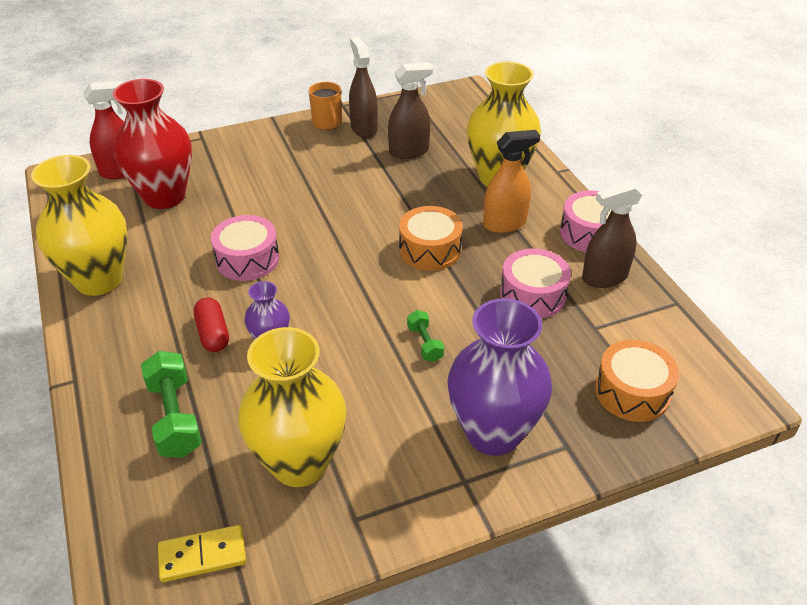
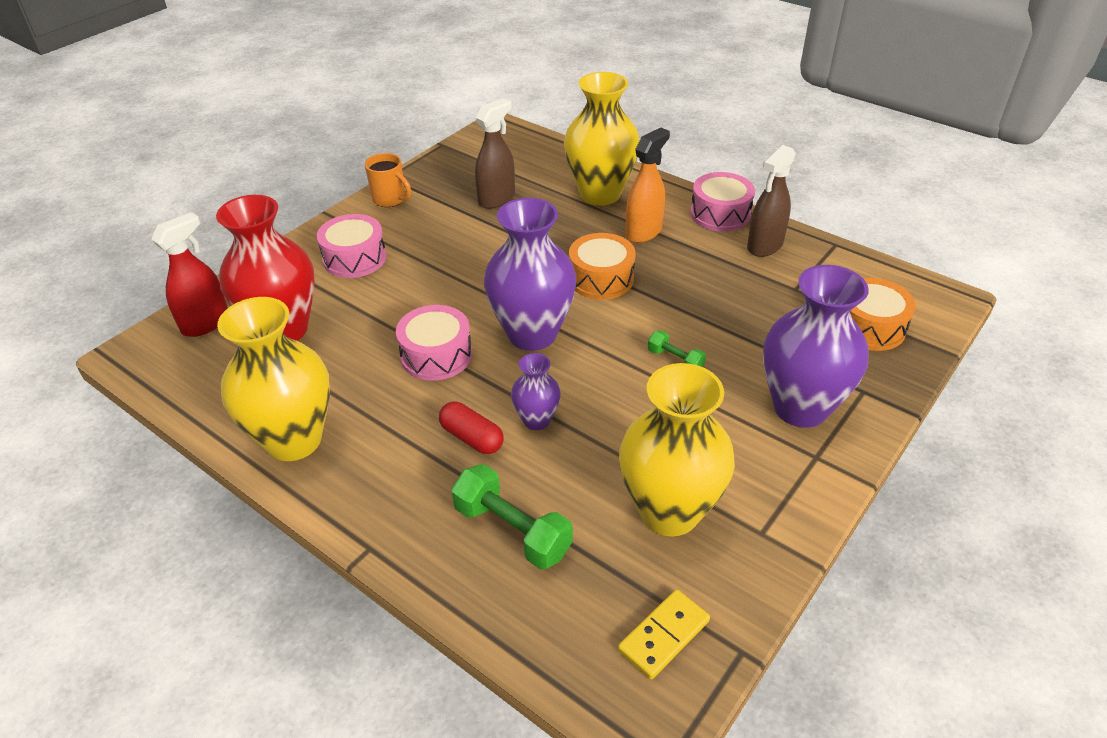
camera: 30 degrees left, 0 degrees up
(332, 273) = (532, 334): none -> purple vase
(364, 128) = (431, 192): brown spray bottle -> none
(533, 295) = (723, 282): pink drum -> pink drum (354, 258)

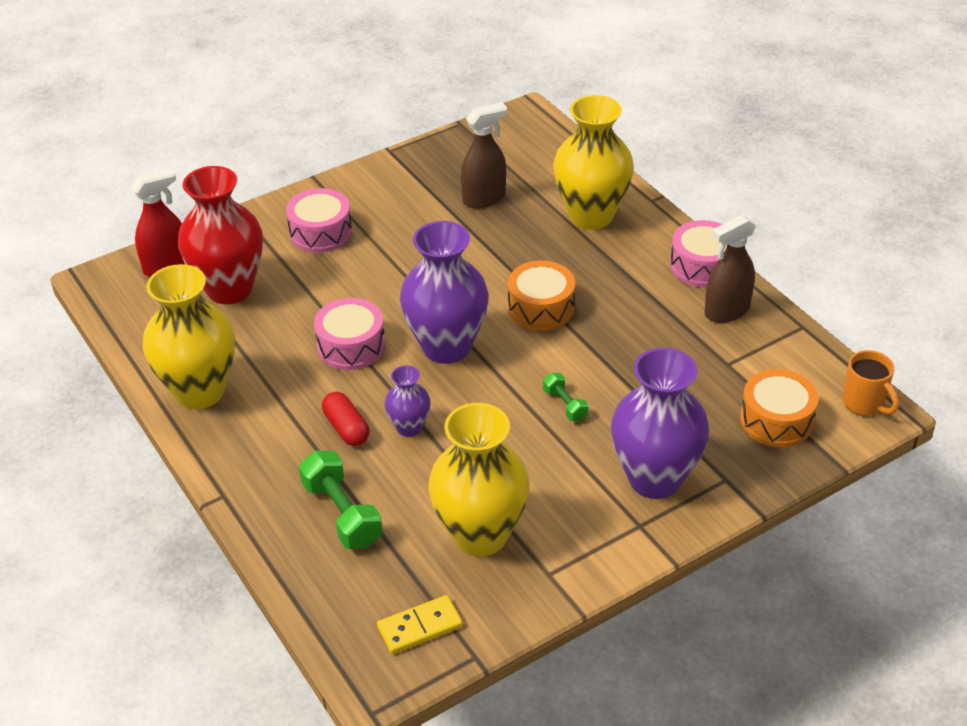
camera: 20 degrees right, 0 degrees up
(390, 199) = (380, 176): orange mug -> orange mug (864, 404)
(644, 232) = (611, 268): orange spray bottle -> none

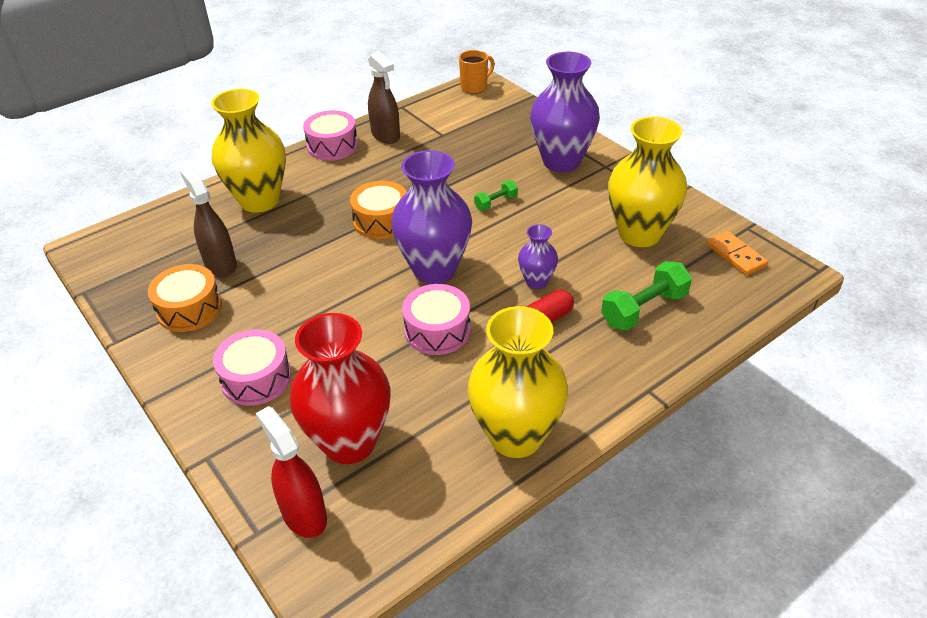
camera: 95 degrees left, 0 degrees up
(420, 627) = (735, 255): yellow domino -> orange domino
(776, 420) = (495, 117): orange drum -> orange drum (189, 309)

